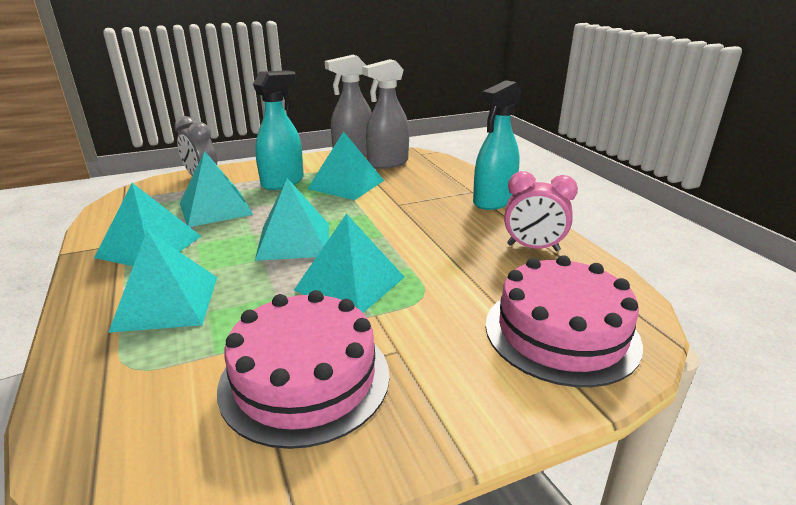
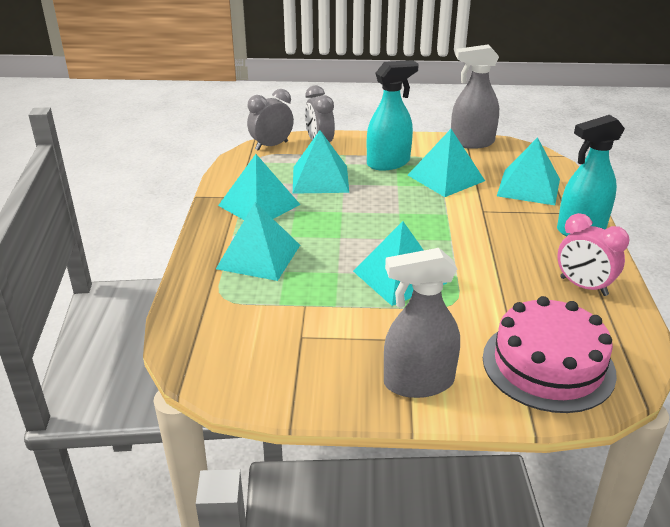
camera: 25 degrees right, 5 degrees up
(147, 189) = (271, 146): none -> grey clock
(294, 241) = (372, 227): turquoise pyramid -> turquoise pyramid (528, 187)
(305, 378) = (332, 339): pink cake -> none
(387, 163) = (500, 160): grey spray bottle -> grey spray bottle (418, 382)

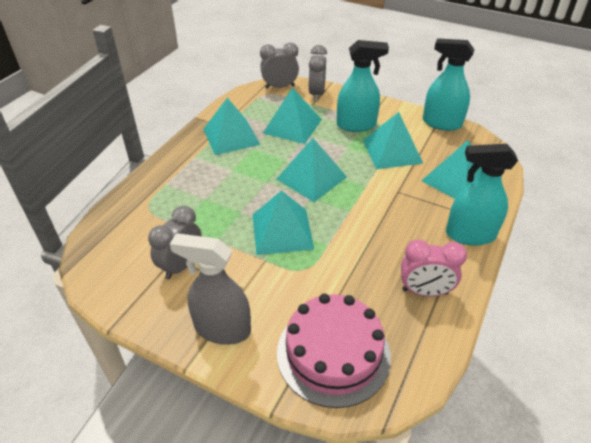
camera: 25 degrees right, 10 degrees up
(259, 256) = (197, 181): turquoise pyramid -> turquoise pyramid (311, 178)
(317, 340) = (181, 265): none -> grey clock
(471, 142) = (441, 123): grey spray bottle -> turquoise spray bottle
(583, 286) = (425, 291): pink clock -> pink clock turned 60 degrees counterclockwise

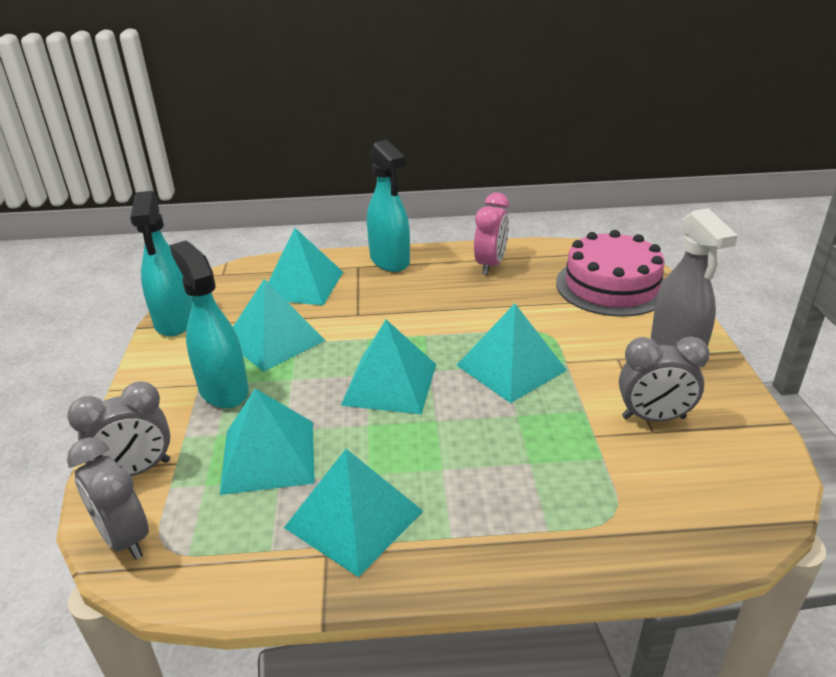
camera: 120 degrees left, 10 degrees down
(425, 291) = (490, 265): pink clock -> pink clock turned 45 degrees clockwise

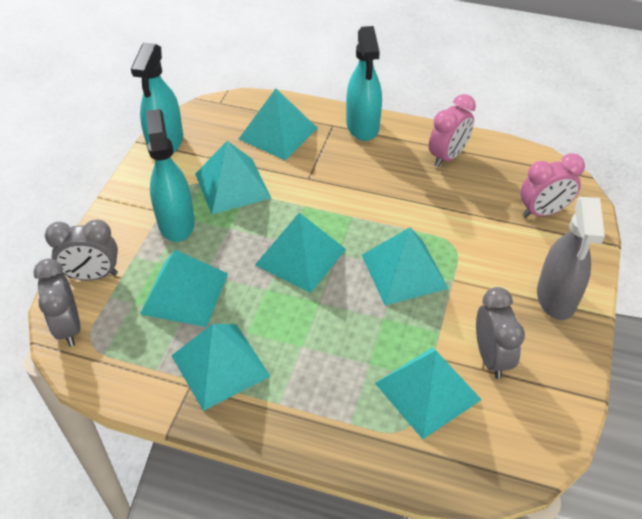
camera: 20 degrees right, 15 degrees up
(611, 286) = (543, 212): pink cake -> pink clock
(611, 470) = (427, 391): none -> turquoise pyramid
(653, 418) = (491, 357): grey clock -> grey clock turned 120 degrees counterclockwise

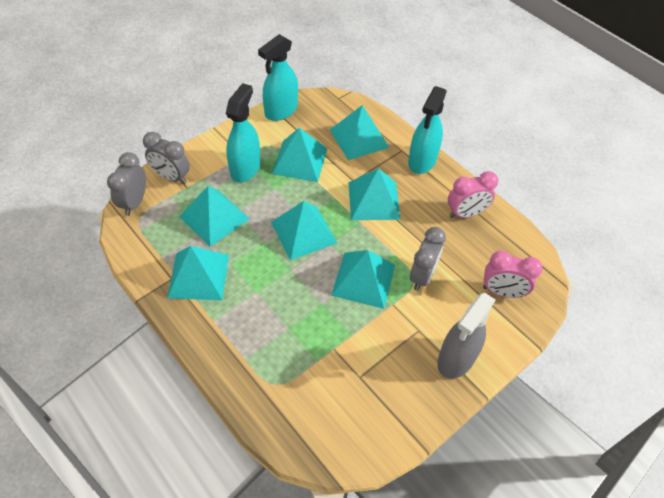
camera: 30 degrees right, 5 degrees up
(427, 391) = (310, 369): turquoise pyramid -> turquoise pyramid (373, 200)
(491, 357) = (372, 372): grey clock -> grey clock (422, 276)

